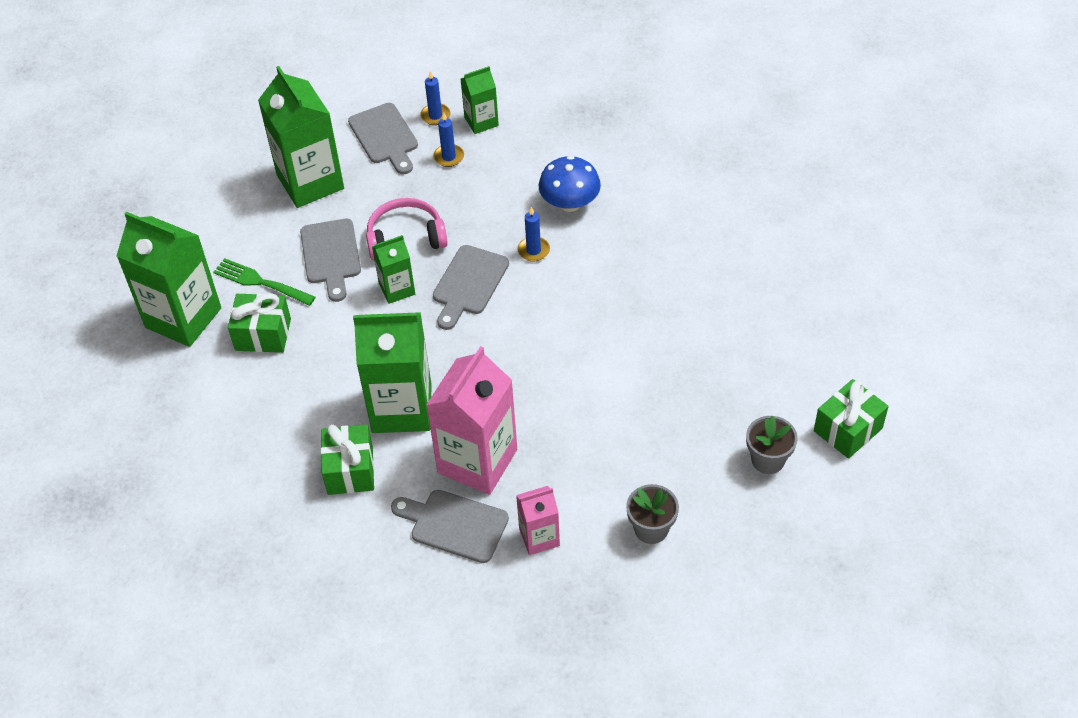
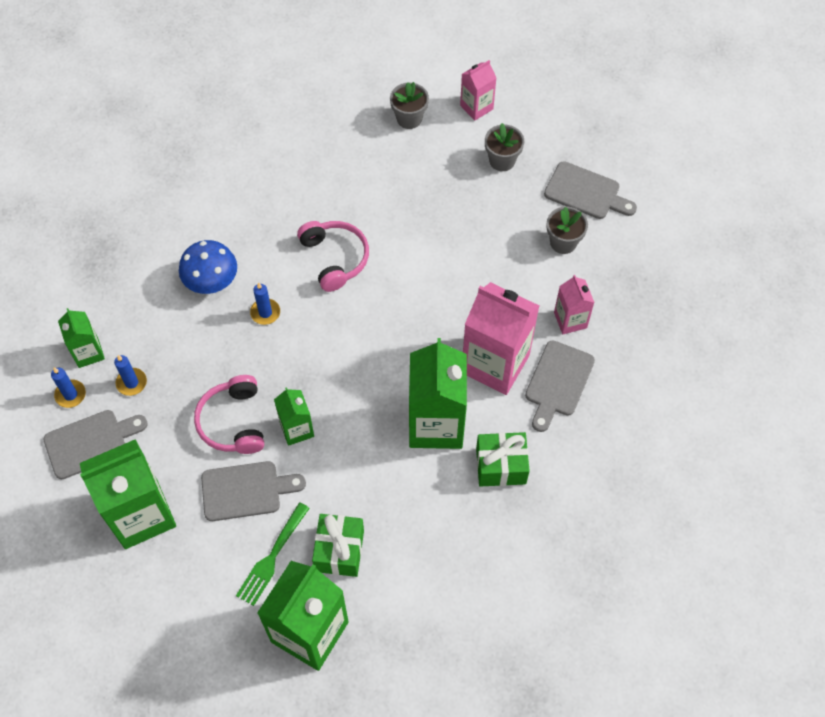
camera: 90 degrees left, 10 degrees up
(469, 284) = (298, 367): grey cutting board -> grey cutting board (586, 192)
(607, 304) = (335, 258): none -> pink headphones
(816, 360) = (409, 118): none -> grey flower pot
(848, 429) = (476, 107): green gift -> pink carton

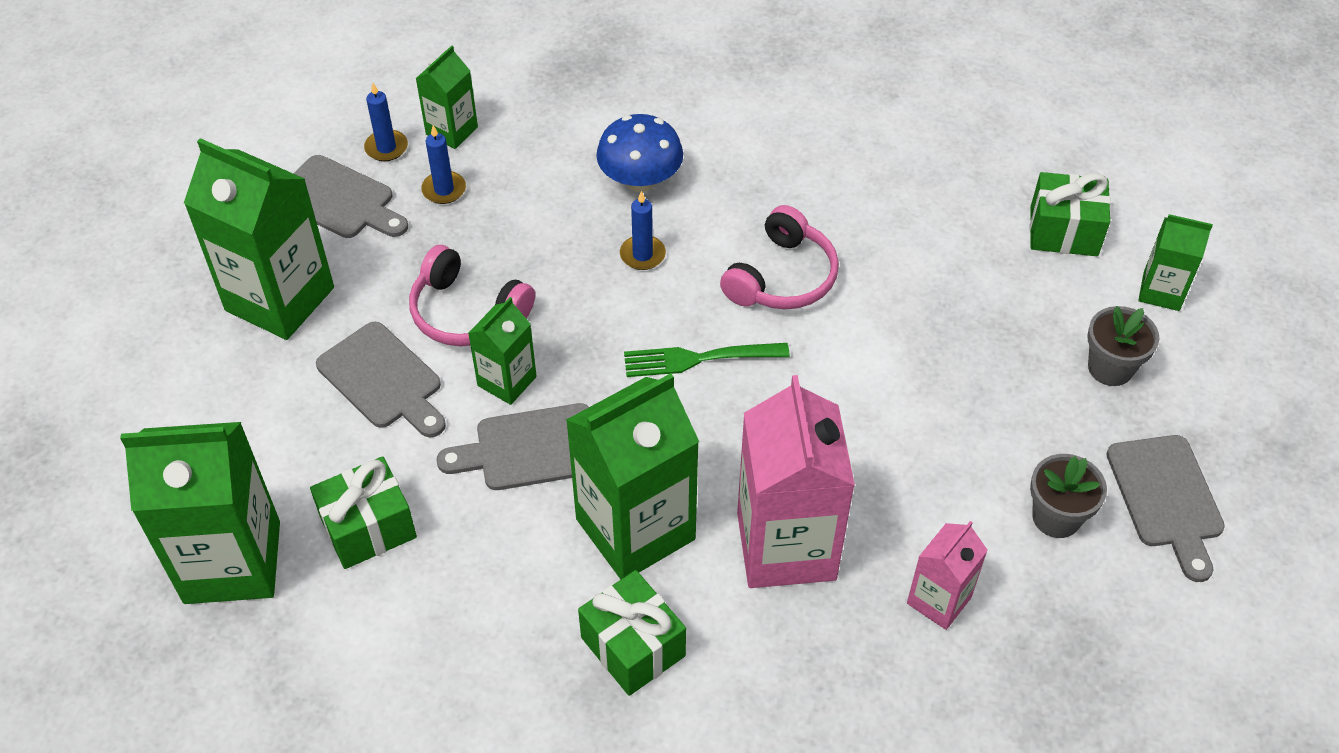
camera: 55 degrees right, 10 degrees down
(233, 422) = (467, 312): pink headphones -> pink headphones turned 105 degrees counterclockwise
(272, 557) = (310, 460): green fork -> green fork (698, 359)
(409, 118) = (1063, 231): grey flower pot -> green gift
(476, 107) = (1161, 291): pink carton -> green carton
(558, 382) = (824, 643): grey cutting board -> grey cutting board (530, 449)

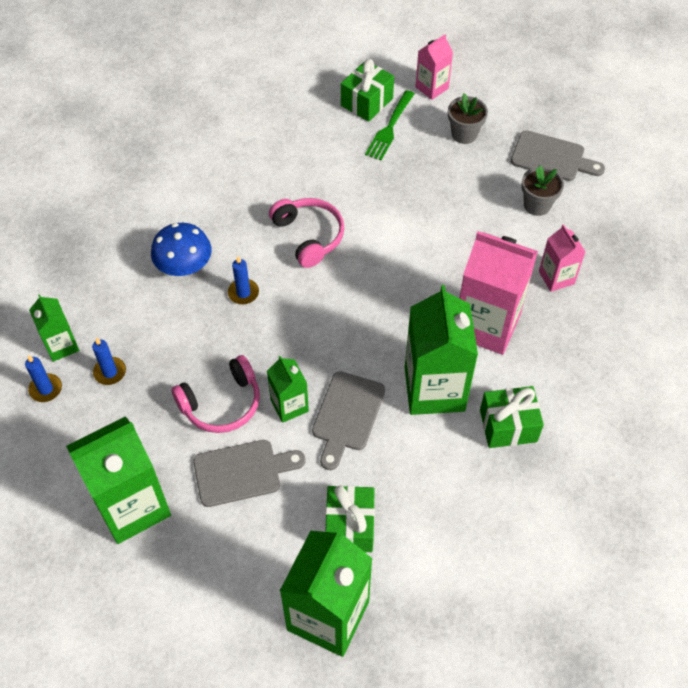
camera: 60 degrees left, 5 degrees up
(339, 200) = (71, 436): grey cutting board -> none
(698, 359) = (338, 303): green fork -> green fork (389, 128)
(1161, 291) = (432, 88): green carton -> pink carton

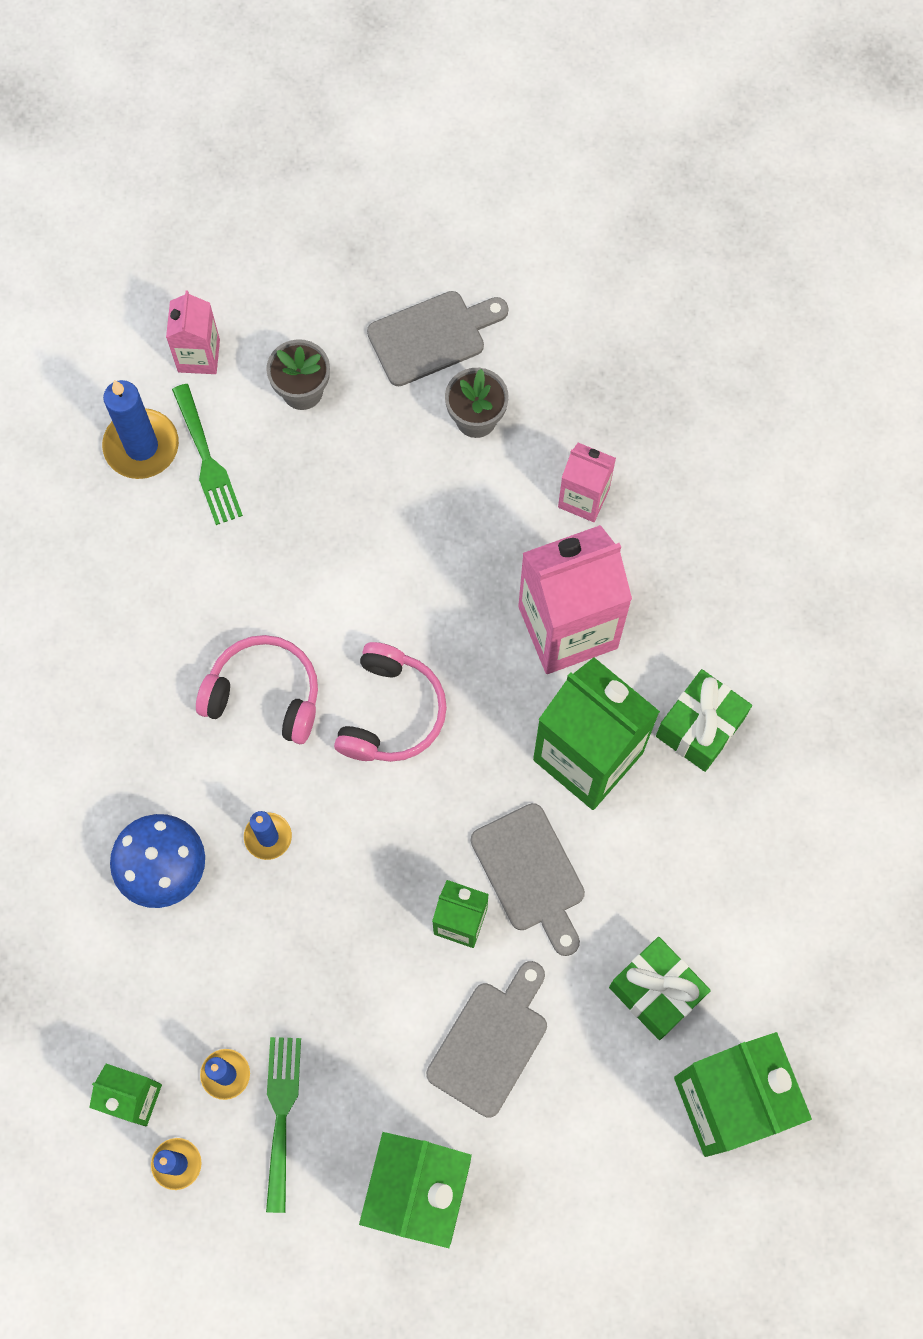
camera: 45 degrees left, 15 degrees up
(112, 412) = (281, 1115): none -> green fork
(221, 403) = (387, 989): pink headphones -> pink headphones (391, 712)
(367, 102) = (141, 446): green gift -> blue candle

